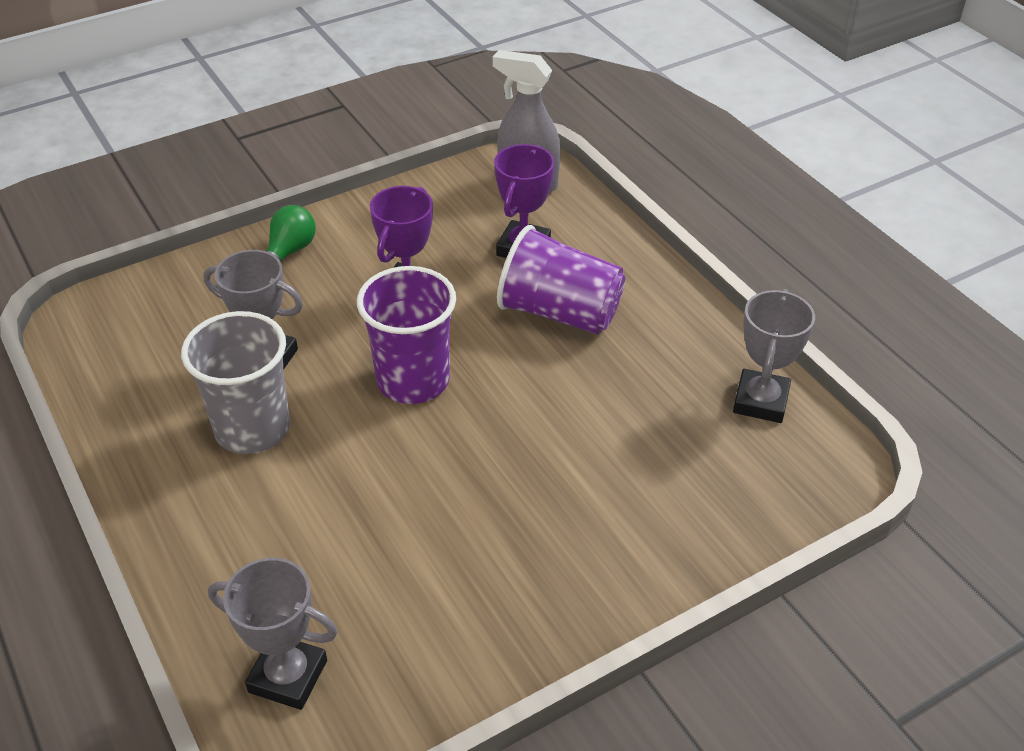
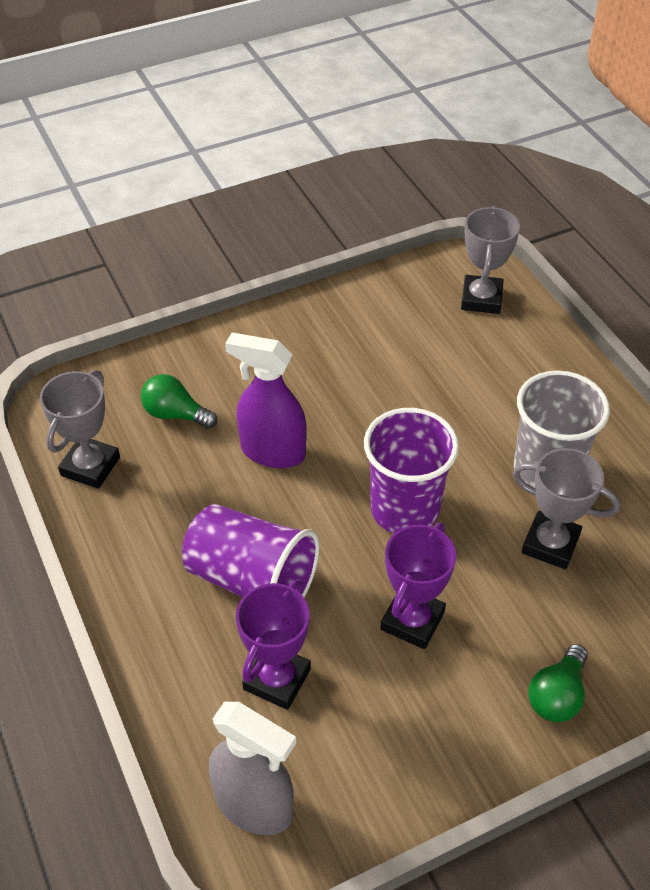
camera: 175 degrees left, 5 degrees up
(288, 676) = (481, 299): grey trophy -> grey trophy turned 75 degrees clockwise
(563, 430) = (272, 451): none -> purple spray bottle
(688, 465) = (175, 414): none -> green light bulb

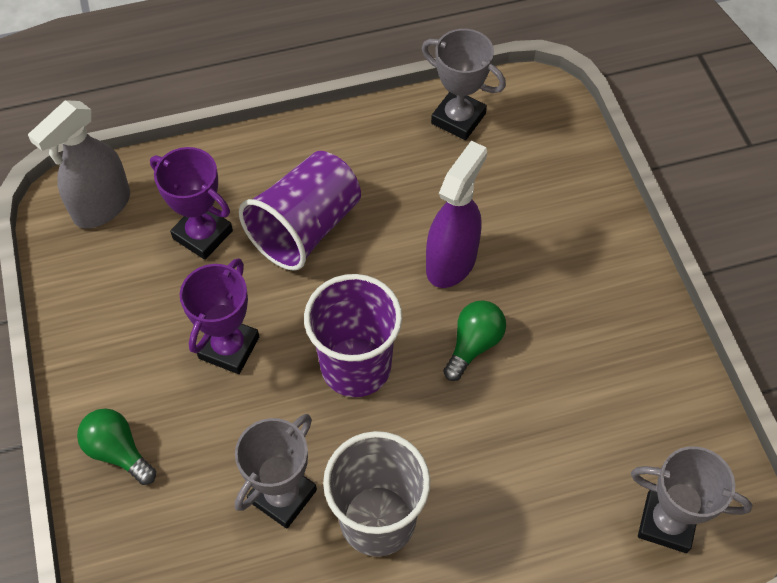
camera: 100 degrees right, 10 degrees up
(175, 414) = (513, 187): green light bulb -> green light bulb (473, 344)
(412, 621) = (229, 347): purple trophy -> purple trophy turned 75 degrees clockwise

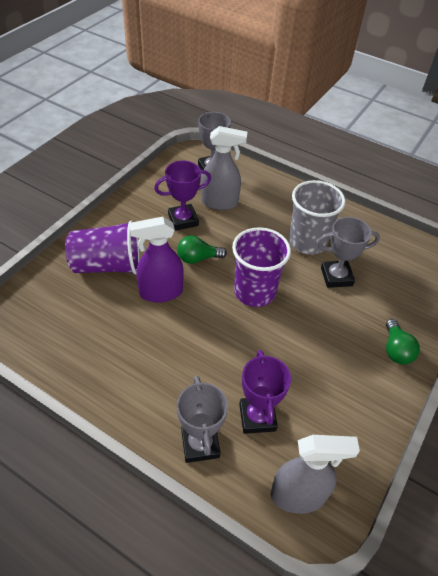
camera: 135 degrees left, 10 degrees down
(229, 347) = (302, 348): purple trophy -> purple trophy (183, 220)
(305, 228) = (202, 369): purple cup -> purple cup (107, 265)
(458, 119) = (54, 350): grey trophy -> grey trophy (200, 444)
(568, 464) = (220, 202): none -> grey spray bottle

